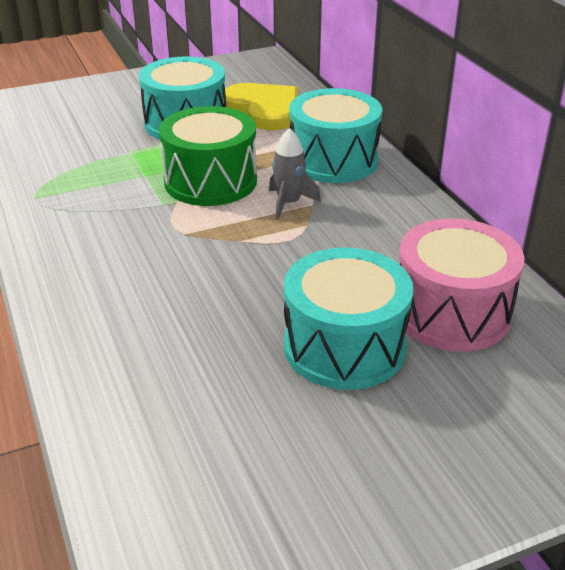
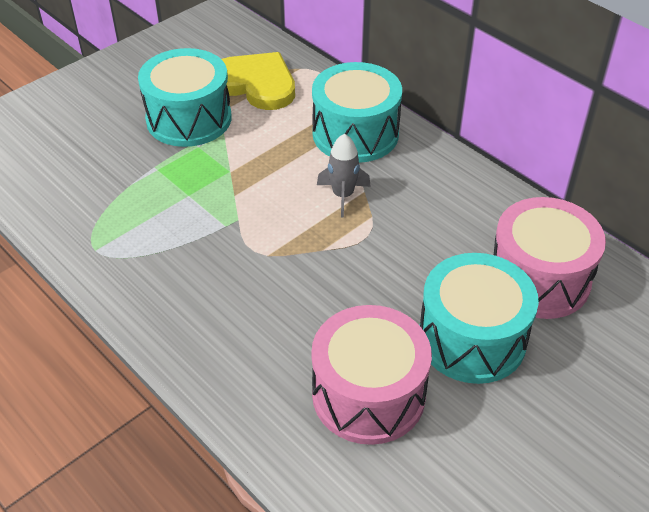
camera: 20 degrees left, 10 degrees up
(203, 367) = (368, 394): none -> pink drum
(210, 181) = (255, 186): green drum -> none

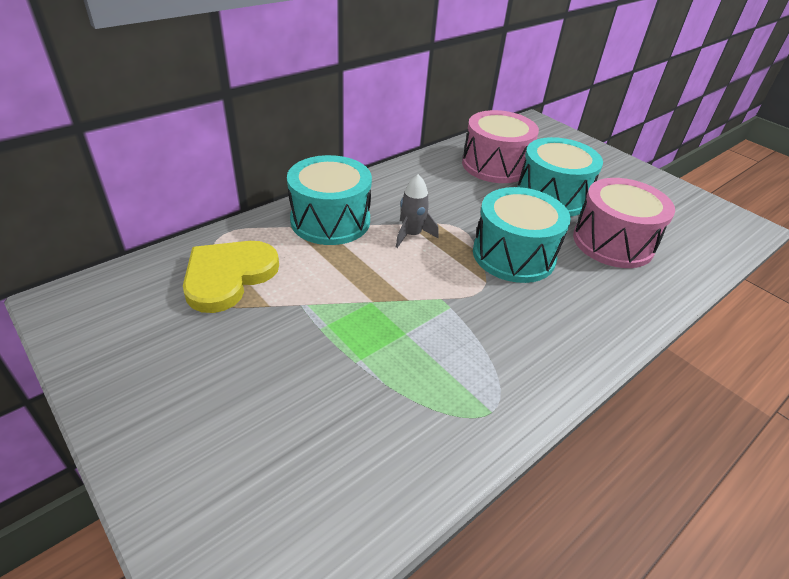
camera: 90 degrees left, 5 degrees down
(189, 119) = (275, 331): turquoise drum -> turquoise drum (513, 255)

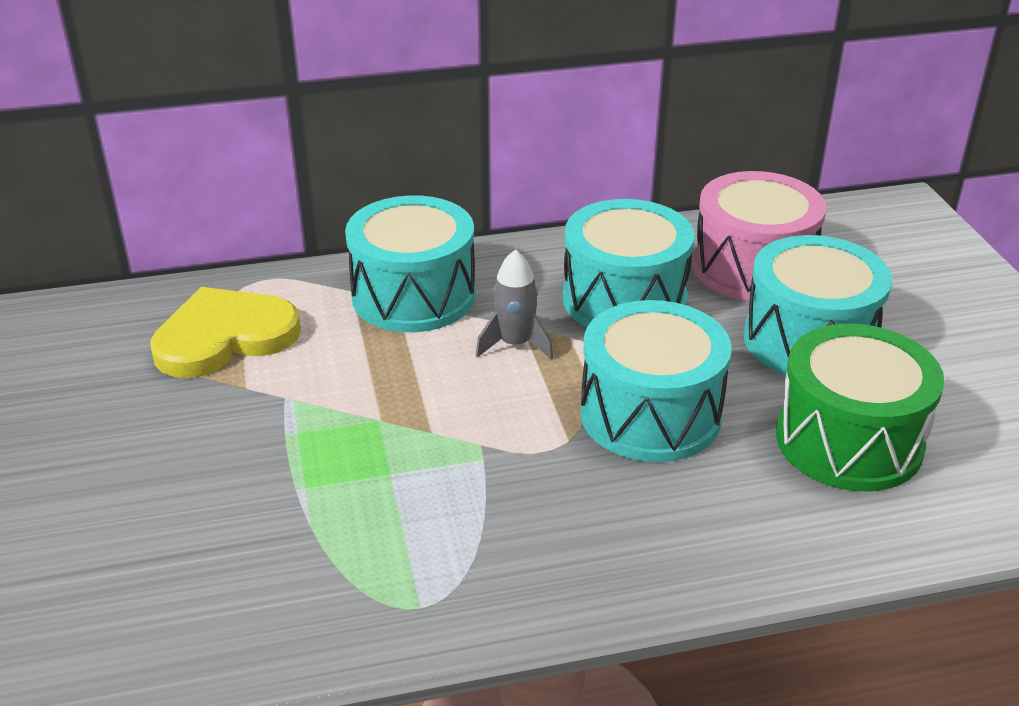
camera: 30 degrees right, 5 degrees down
(447, 196) = (624, 299): none -> turquoise drum
(613, 242) = (848, 441): pink drum -> green drum

